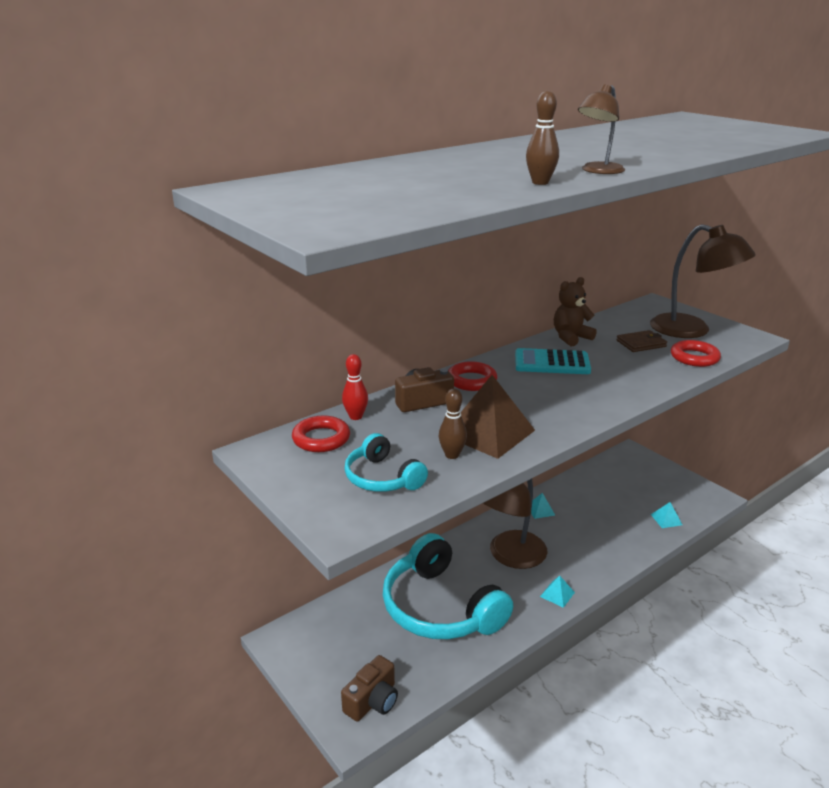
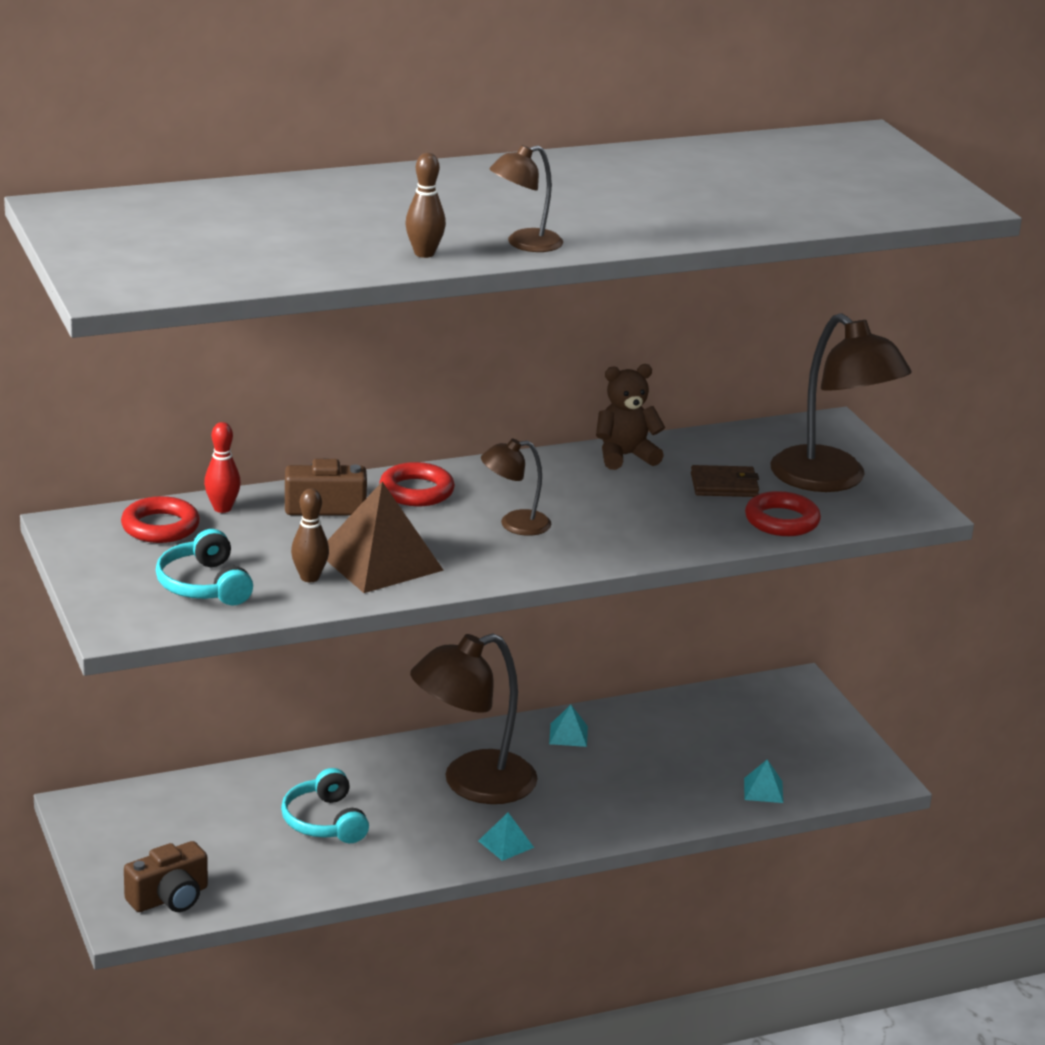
camera: 15 degrees right, 0 degrees up
(440, 607) = (324, 821): turquoise headphones -> turquoise headphones, size x0.50
(549, 390) = (514, 524): none -> brown lamp
(552, 363) = (556, 488): turquoise calculator -> none

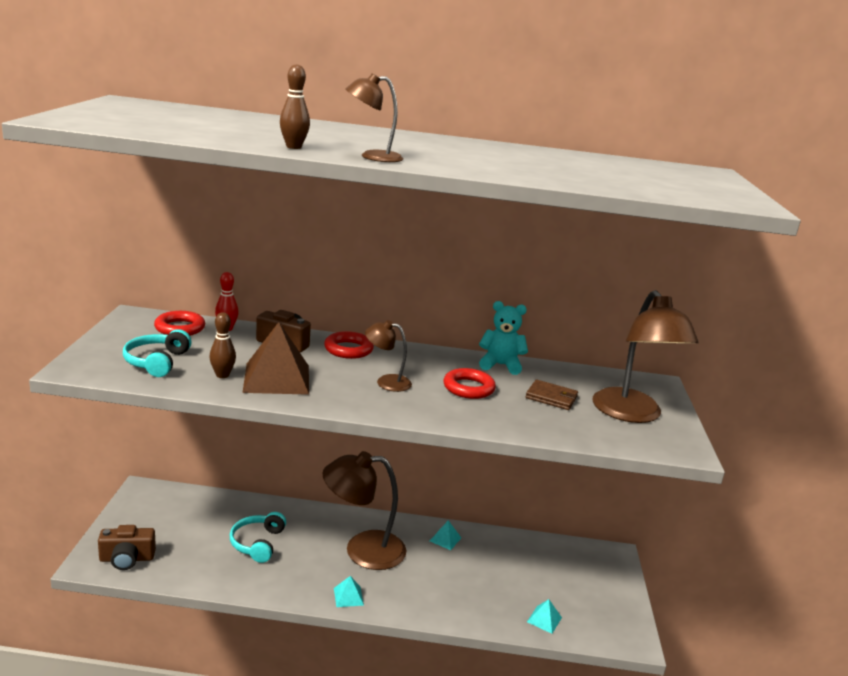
camera: 25 degrees right, 5 degrees down
(625, 456) = (500, 365): brown teddy bear -> turquoise teddy bear
(782, 521) = (573, 429): red ring -> red ring (468, 388)

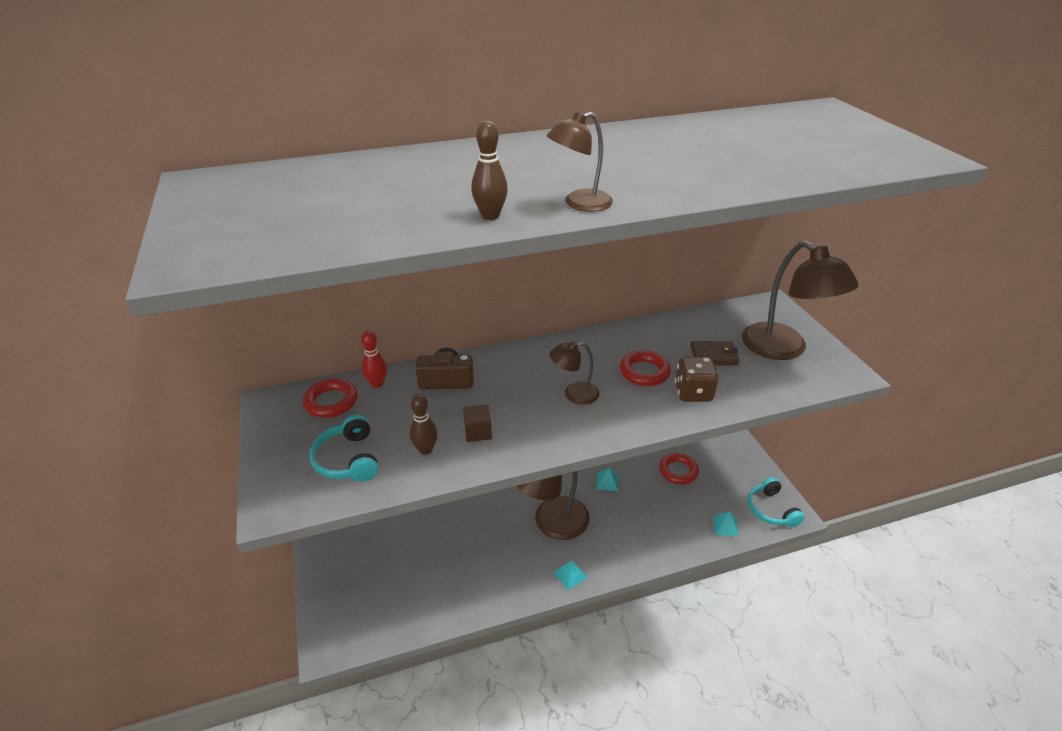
camera: 20 degrees left, 15 degrees up
(127, 559) = (356, 627): brown camera -> none
(257, 543) = (460, 556): turquoise headphones -> turquoise headphones (771, 510)
(276, 378) = (478, 432): brown pyramid -> brown cube
(348, 349) = (509, 365): red ring -> red ring (678, 471)
(500, 365) = (646, 332): turquoise teddy bear -> none
(501, 414) = (693, 393): none -> brown dice

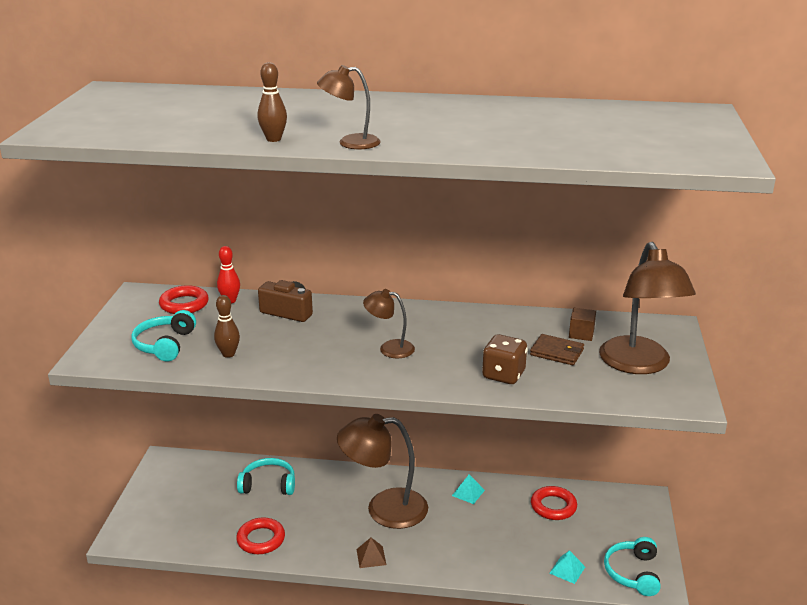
camera: 25 degrees right, 10 degrees down
(435, 535) = (268, 484): none -> turquoise headphones
(478, 432) = (281, 353): brown cube -> brown cube (581, 334)
(570, 575) = (371, 557): turquoise pyramid -> brown pyramid
(644, 372) = (472, 348): red ring -> red ring (261, 539)

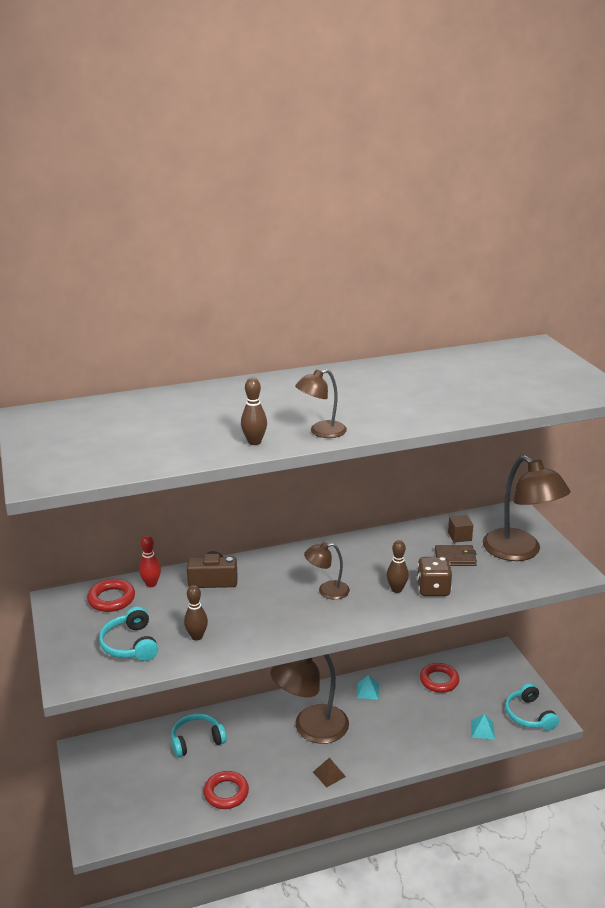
camera: 25 degrees left, 0 degrees up
(463, 365) = (396, 589): none -> brown bowling pin

